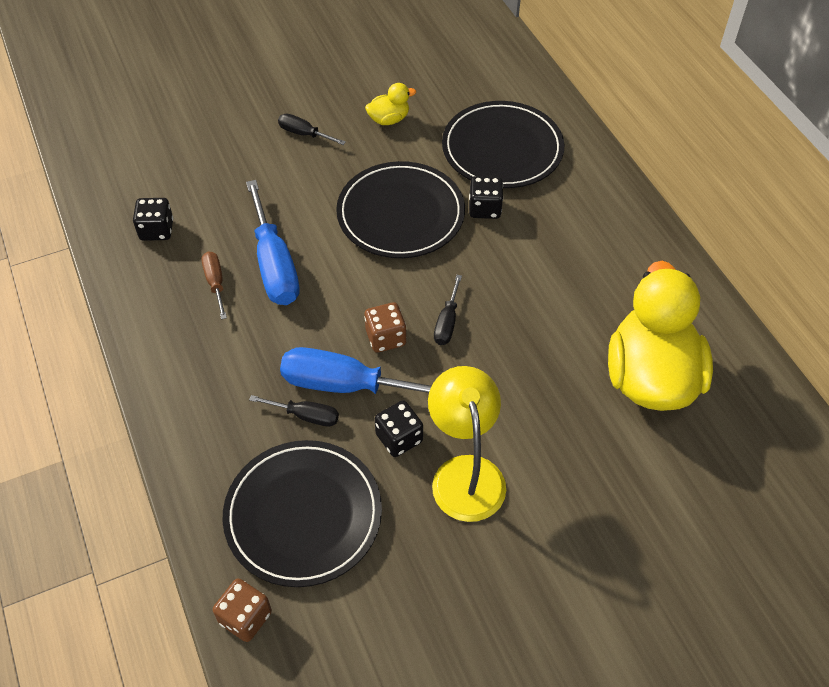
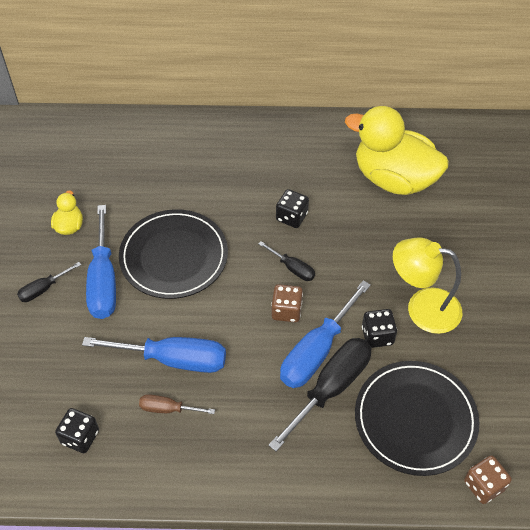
camera: 65 degrees left, 0 degrees up
(305, 416) = (331, 388): black screwdriver -> black screwdriver, size x1.96
(339, 172) = (103, 280): none -> blue screwdriver
(484, 208) = (201, 204): black dice -> black dice (291, 217)
(502, 149) = (150, 170): black plate -> none

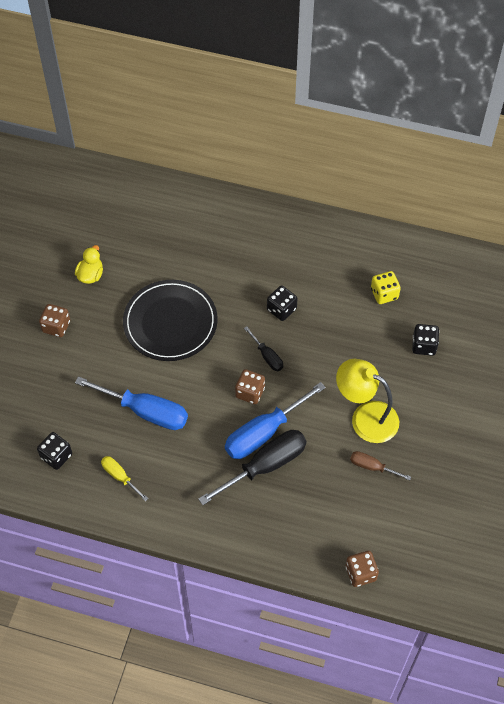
camera: 15 degrees right, 5 degrees up
(43, 289) = (56, 326): black screwdriver -> brown dice
(103, 280) = (106, 330): blue screwdriver -> none
(164, 442) = (120, 476): none -> yellow screwdriver
(168, 409) = (130, 450): brown screwdriver -> brown screwdriver (372, 467)
(377, 336) = (318, 432): black dice -> black dice (424, 346)
(393, 179) = (384, 294): yellow duck -> yellow dice
(415, 419) = (325, 508): black plate -> none

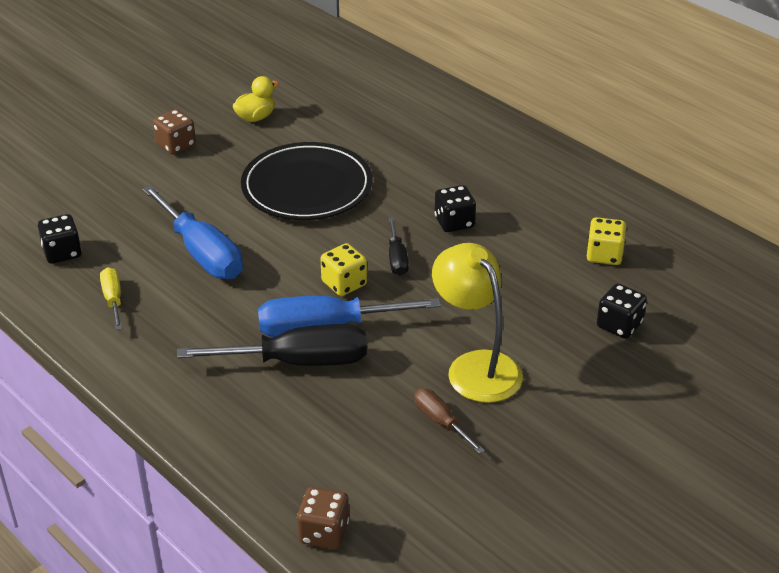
camera: 30 degrees right, 20 degrees down
(250, 392) = (344, 283): brown dice -> yellow dice

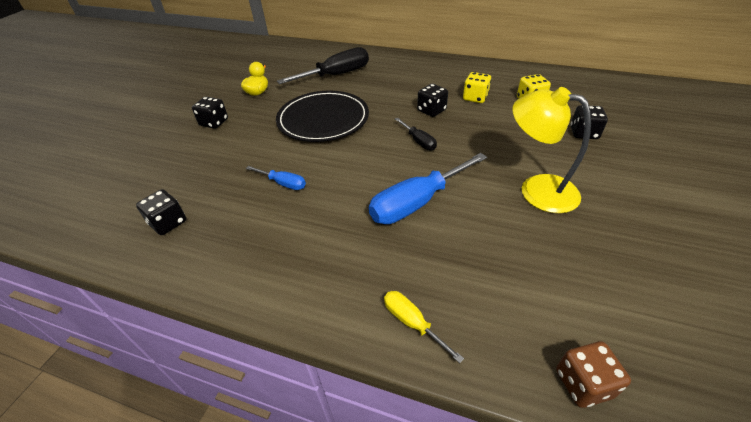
camera: 25 degrees left, 5 degrees up
(113, 299) = (236, 244): yellow screwdriver -> yellow screwdriver (412, 323)
(176, 145) = (214, 122): brown dice -> black dice
(202, 253) = (283, 183): blue screwdriver -> blue screwdriver, size x0.51
(298, 362) = (420, 235): black screwdriver -> black screwdriver (336, 75)
(344, 283) = (400, 168): yellow dice -> yellow dice (475, 98)
(441, 422) = (559, 238): brown screwdriver -> none

